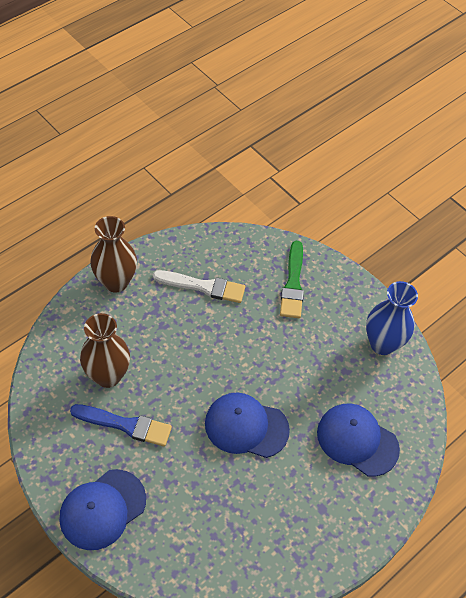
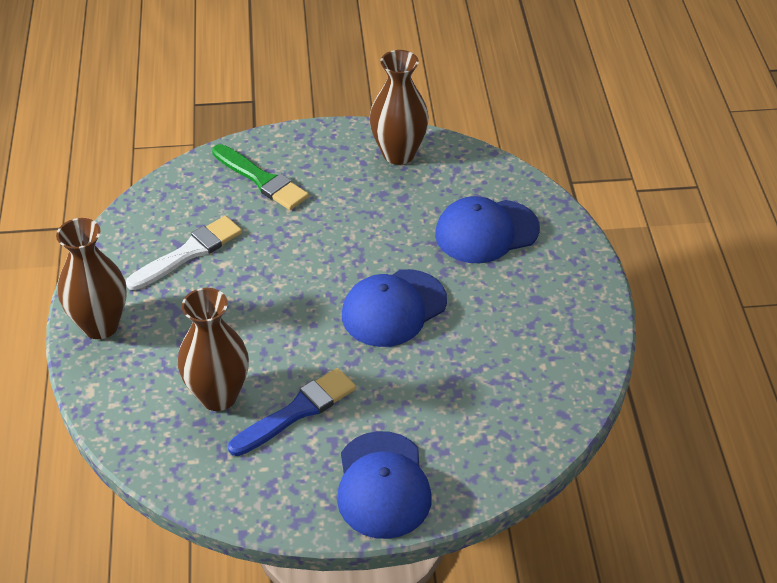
camera: 50 degrees left, 10 degrees down
(382, 344) = (398, 154): blue vase -> brown vase

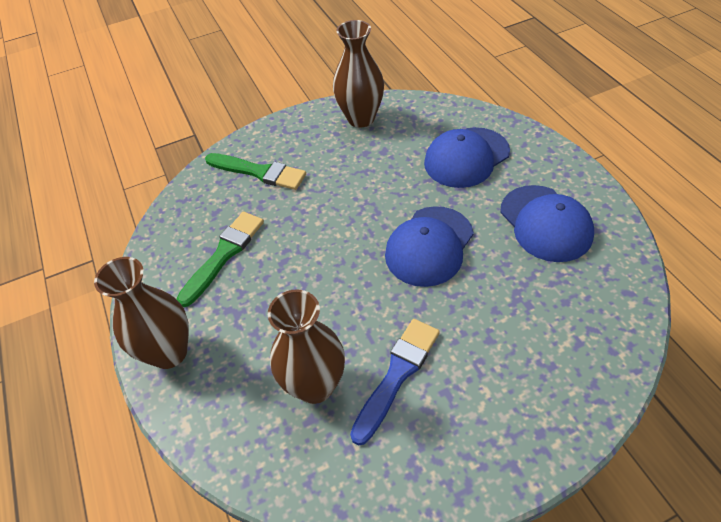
camera: 15 degrees left, 5 degrees up
(189, 253) = (224, 254): white brush -> green brush
(383, 485) = (518, 423): blue cap -> blue cap (545, 223)

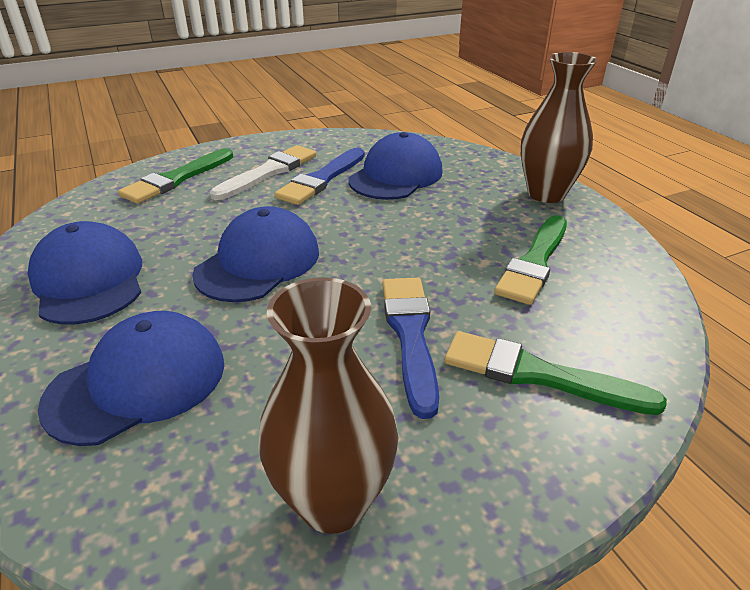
camera: 175 degrees right, 15 degrees down
(315, 385) = (396, 176): brown vase -> blue cap
(322, 191) = (410, 335): none -> blue brush
(460, 390) = (269, 172): none -> white brush
(559, 370) = (176, 179): none -> green brush

